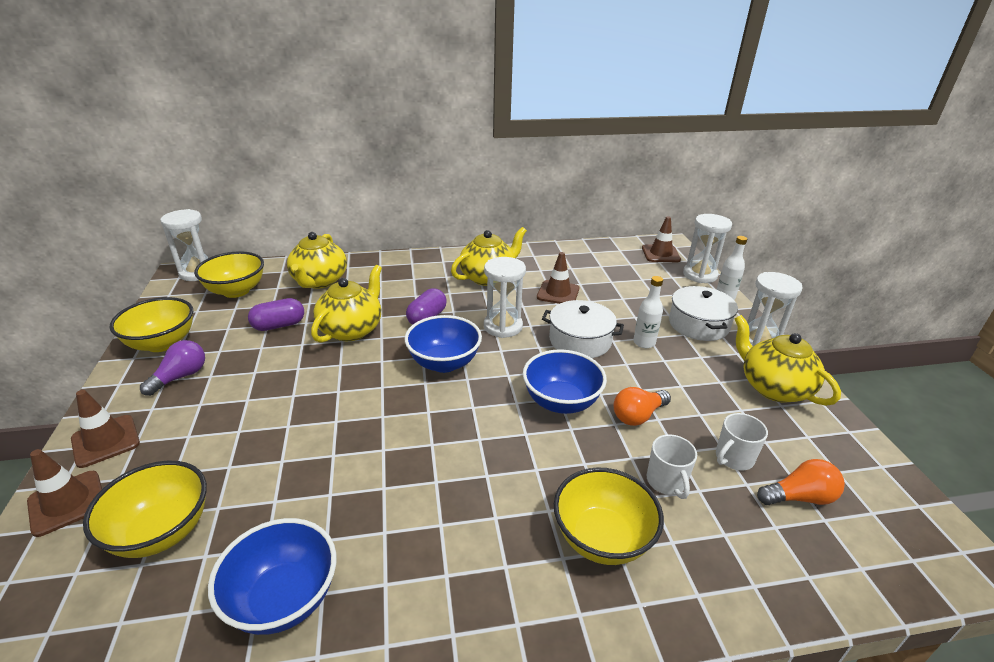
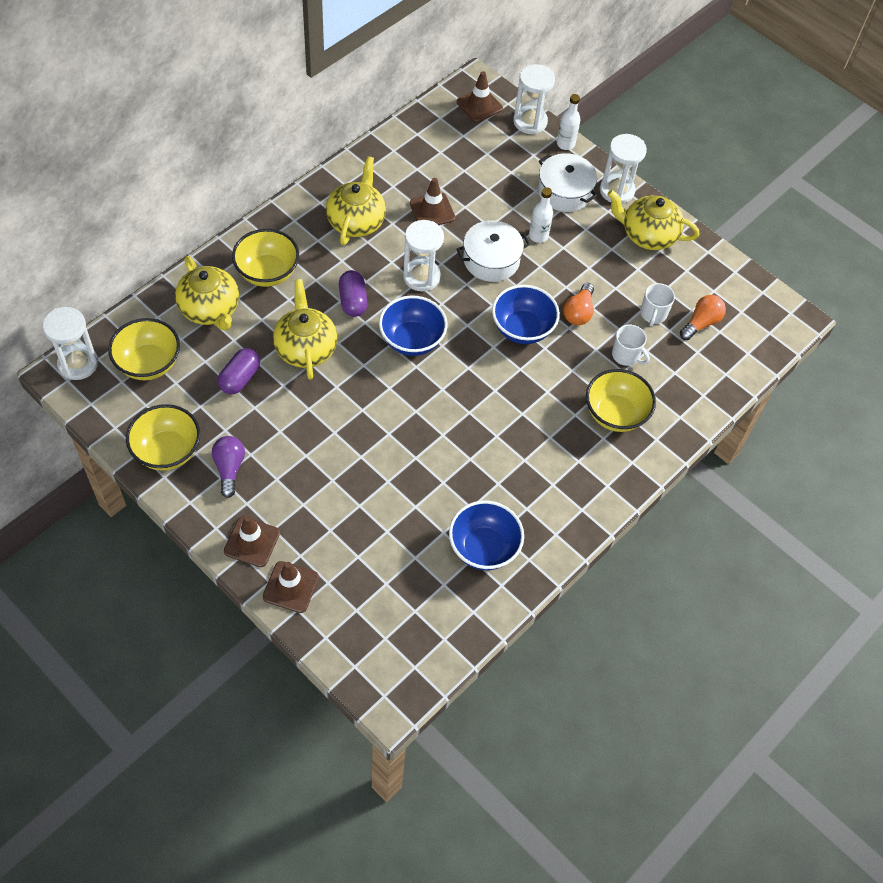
camera: 40 degrees left, 25 degrees up
(161, 532) = (373, 563): yellow bowl -> yellow bowl (267, 273)

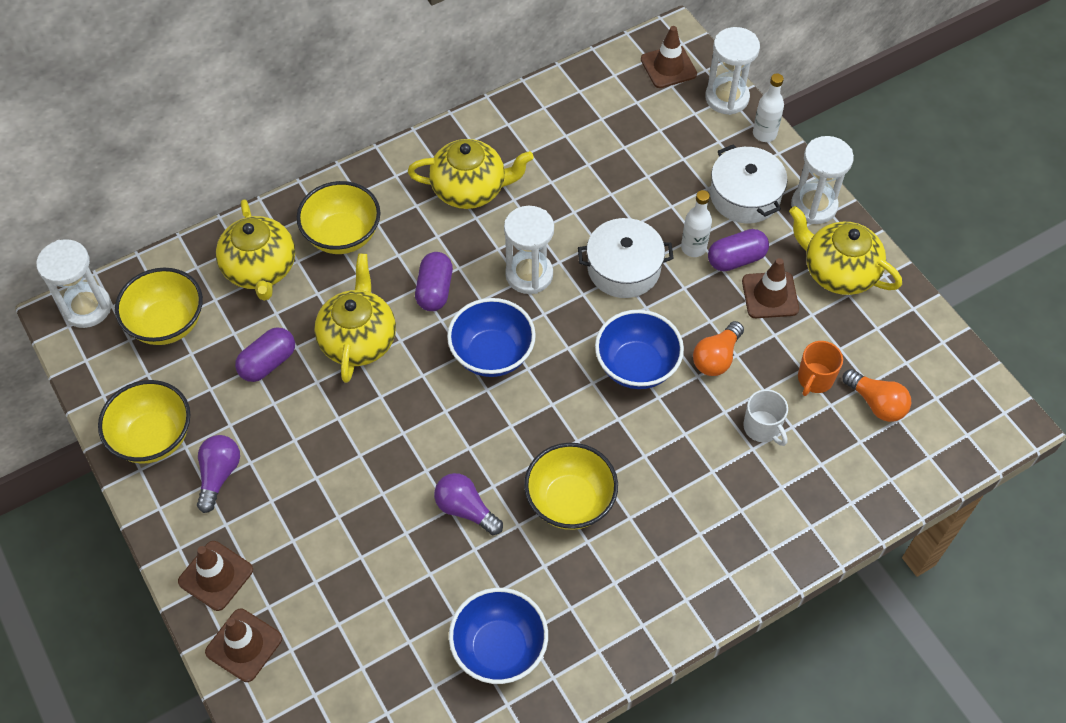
camera: 20 degrees right, 0 degrees up
(356, 221) = (470, 189): yellow teapot -> yellow teapot turned 60 degrees clockwise
(428, 455) = (466, 509): none -> purple light bulb
(432, 210) = (568, 192): brown traffic cone -> brown traffic cone (770, 295)
(572, 239) = (736, 259): none -> purple capsule
(615, 414) = (724, 504): yellow bowl -> yellow bowl (570, 501)
(653, 314) = (814, 379): white mug -> orange mug
(701, 323) = (876, 403): orange light bulb -> orange light bulb turned 75 degrees clockwise

